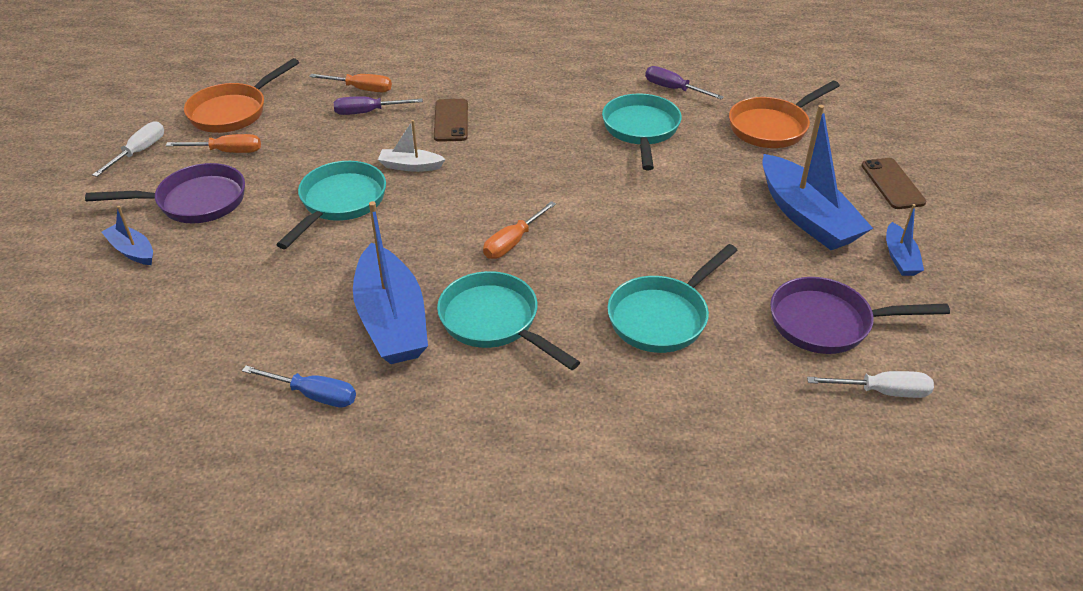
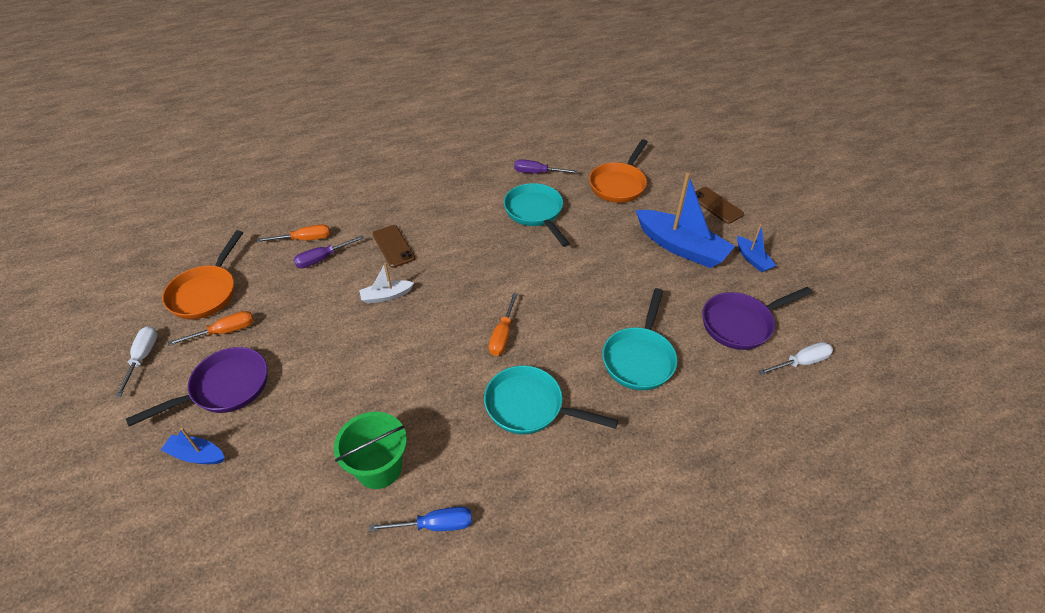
camera: 25 degrees left, 5 degrees up
(294, 322) = (379, 468): none -> green bucket
(339, 203) = (350, 347): turquoise pan -> none
(392, 320) = (454, 435): blue boat -> none

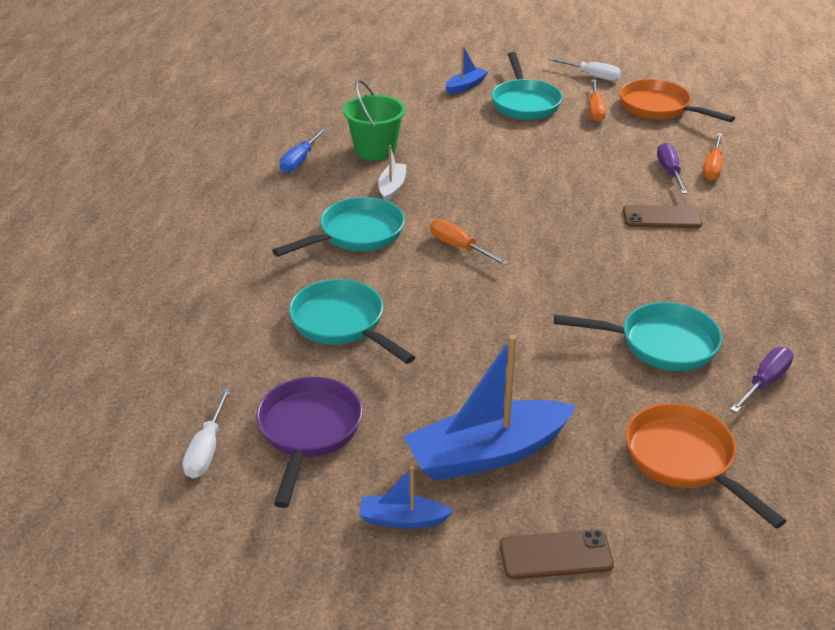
camera: 120 degrees right, 10 degrees down
(225, 388) = (524, 103): purple pan -> turquoise pan
(386, 296) = (578, 195): white boat -> white boat (392, 187)

